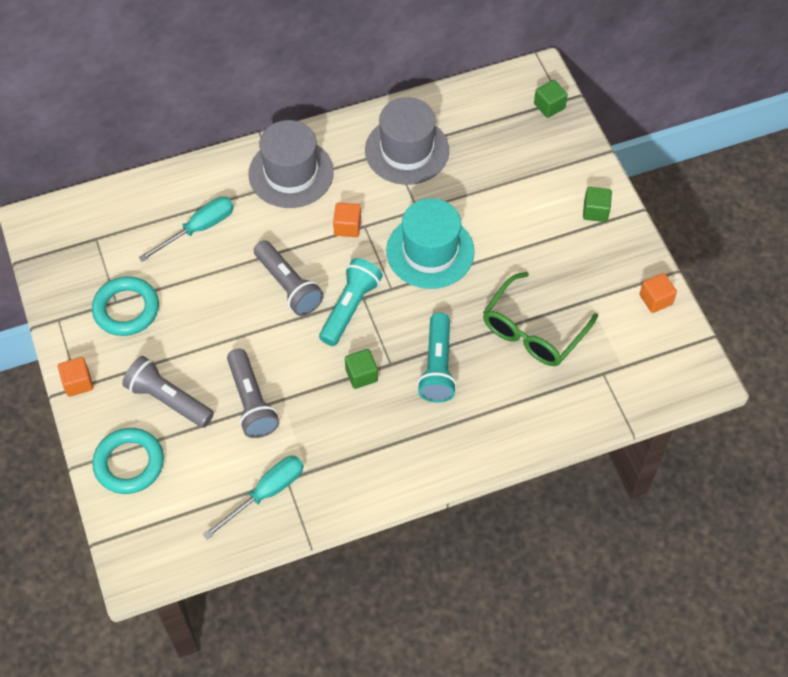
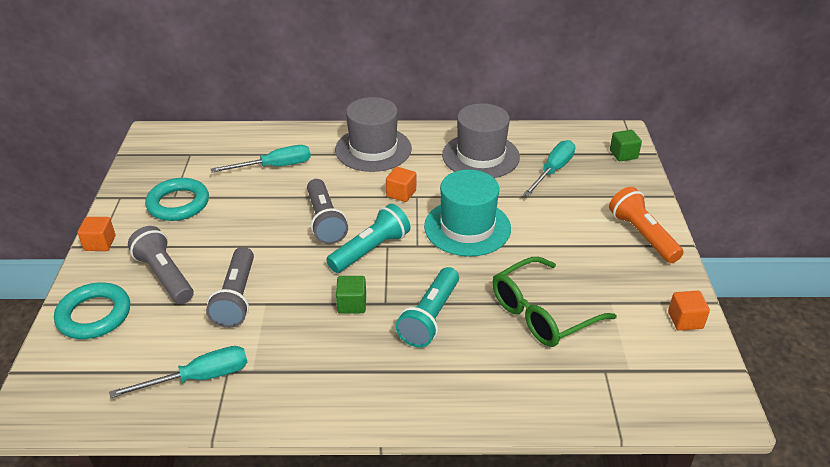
camera: 20 degrees right, 20 degrees down
(486, 150) = (553, 171): none -> turquoise screwdriver
(595, 211) = (642, 235): green cube -> orange flashlight

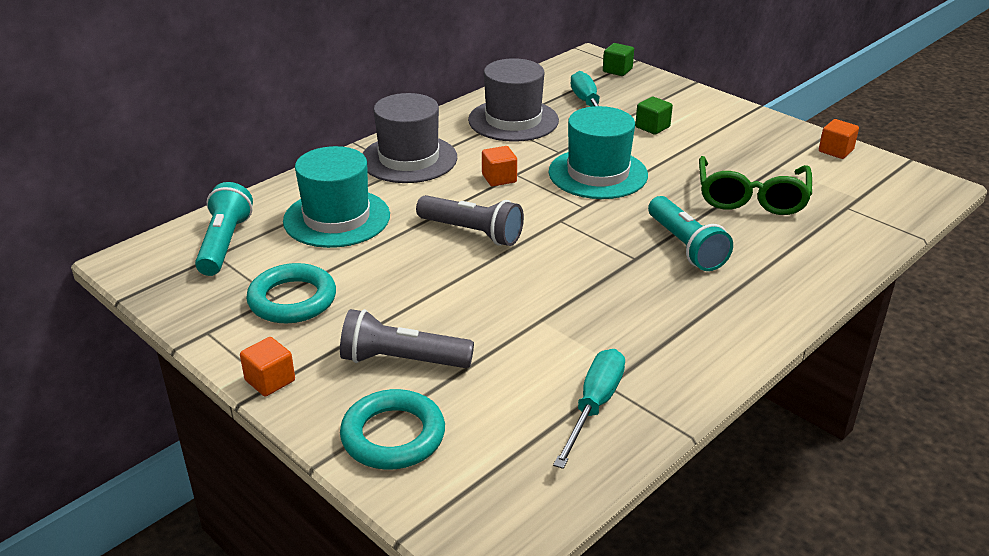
camera: 45 degrees left, 5 degrees down
(236, 297) = (507, 332): grey flashlight -> none
(274, 166) = (337, 218): turquoise screwdriver -> turquoise hat
(352, 304) = (612, 275): green cube -> green cube (652, 127)
(371, 250) = (553, 230): turquoise flashlight -> turquoise flashlight (225, 243)
(642, 235) = (723, 115): orange flashlight -> none

